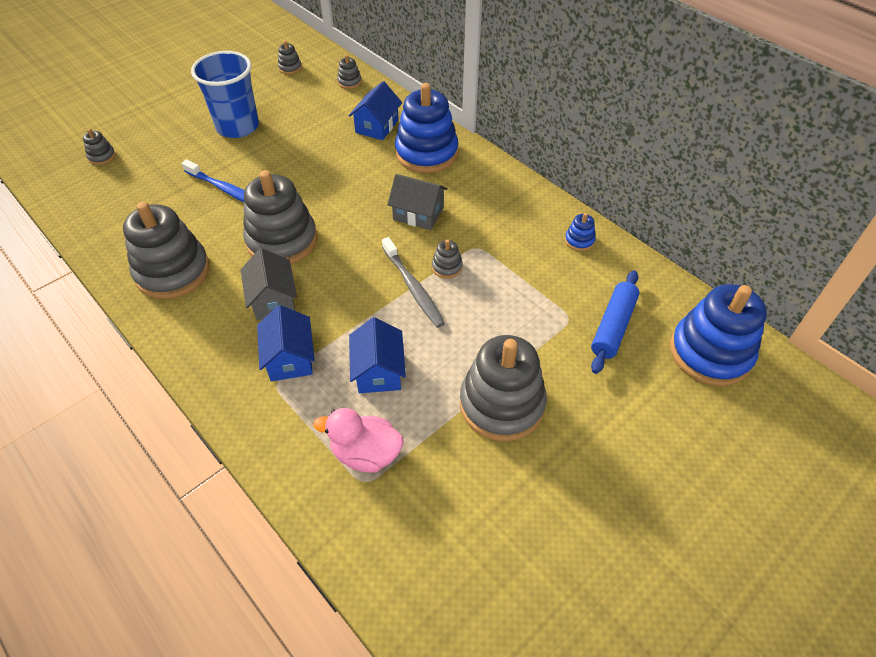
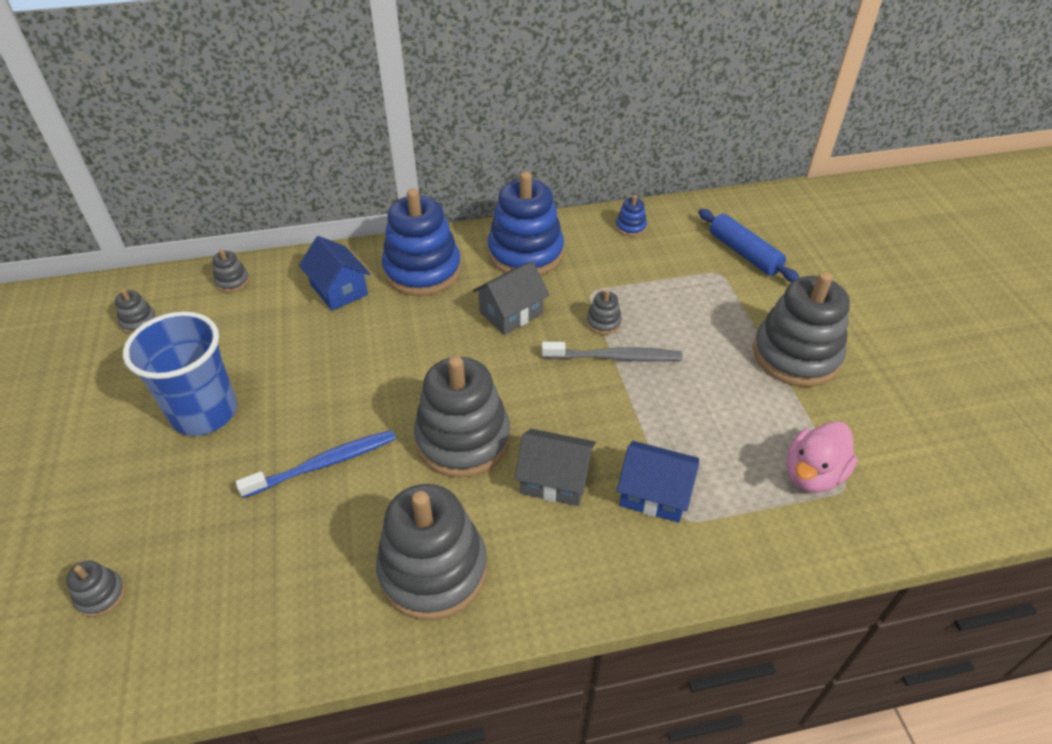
camera: 60 degrees left, 5 degrees down
(378, 371) = (712, 426): blue house -> none
(710, 353) = (800, 217): blue stacking toy -> blue stacking toy (525, 253)

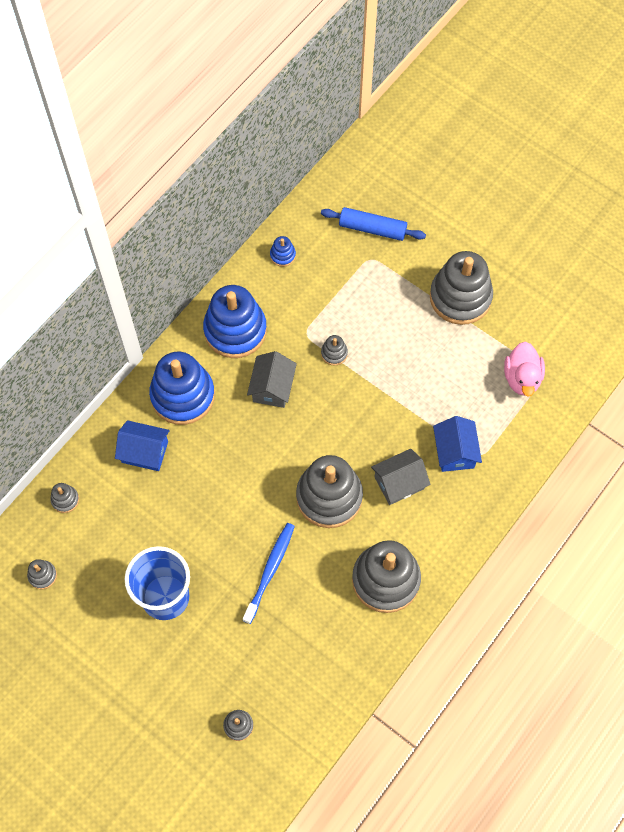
camera: 40 degrees left, 20 degrees up
(615, 357) = (362, 375): grey toothbrush -> none
(654, 494) = (455, 451): blue house -> blue house turned 75 degrees counterclockwise

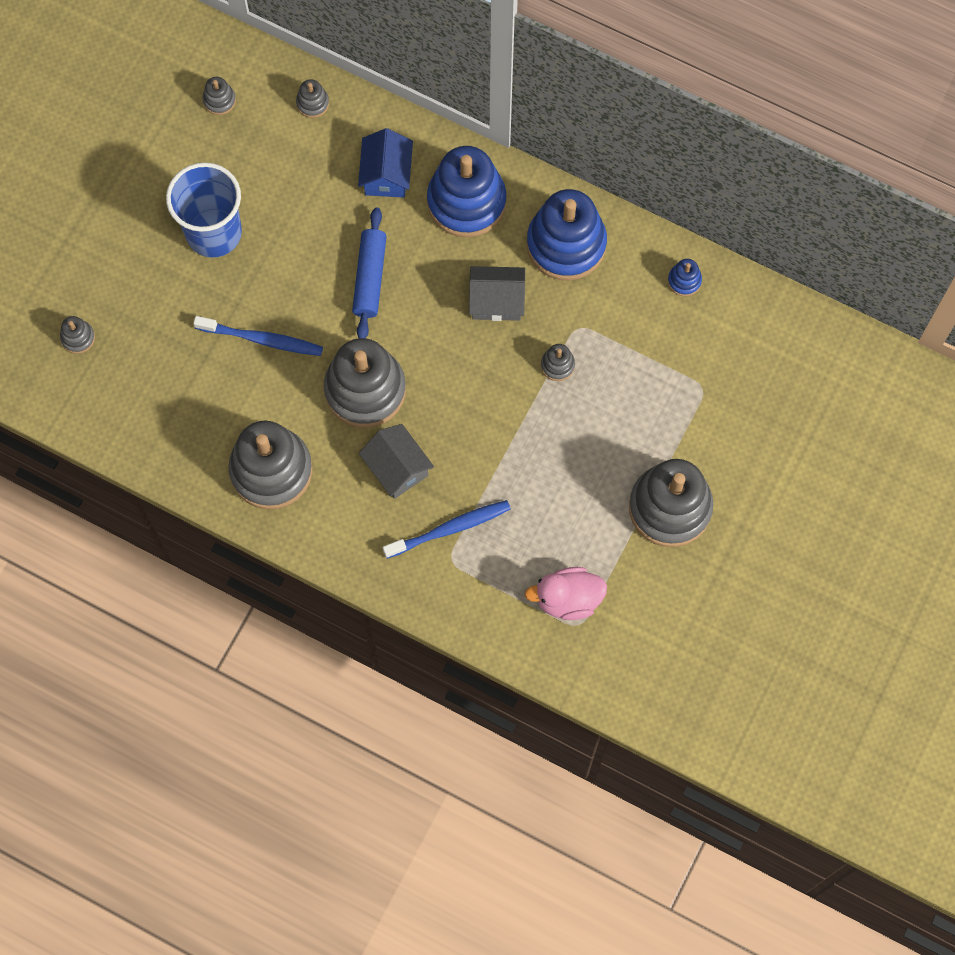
camera: 80 degrees right, 5 degrees up
(372, 229) = (748, 384): blue rolling pin -> blue rolling pin (370, 278)
(455, 451) = (450, 529): blue house -> blue toothbrush

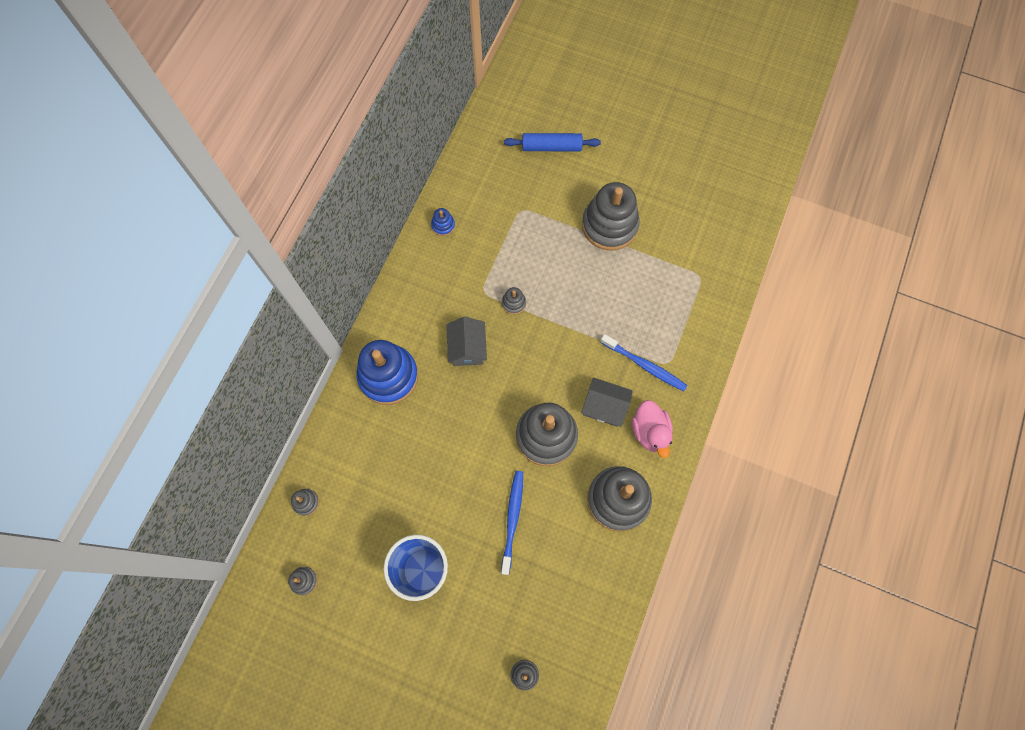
camera: 95 degrees left, 0 degrees up
(370, 278) = (455, 442): blue rolling pin -> blue rolling pin (551, 147)
(386, 175) = (368, 438): blue house -> none
(397, 468) = (604, 407): grey house -> grey house turned 60 degrees clockwise
(450, 529) = (645, 365): blue toothbrush -> blue toothbrush turned 150 degrees clockwise
(566, 244) = (419, 304): blue stacking toy -> none
(568, 599) = (683, 284): pink duck -> pink duck (650, 432)

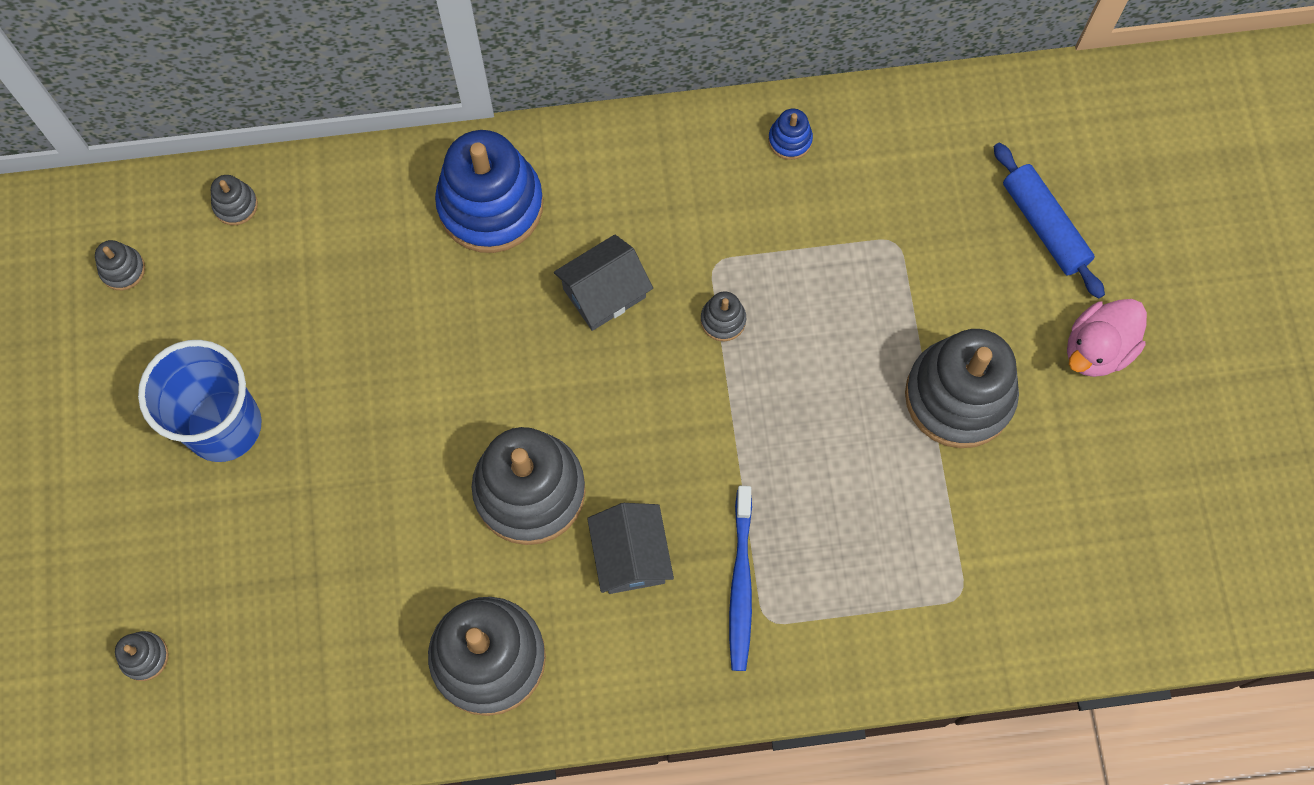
camera: 60 degrees right, 0 degrees up
(512, 519) = (369, 512): blue toothbrush -> none
(650, 432) = (630, 651): pink duck -> pink duck (1097, 349)

